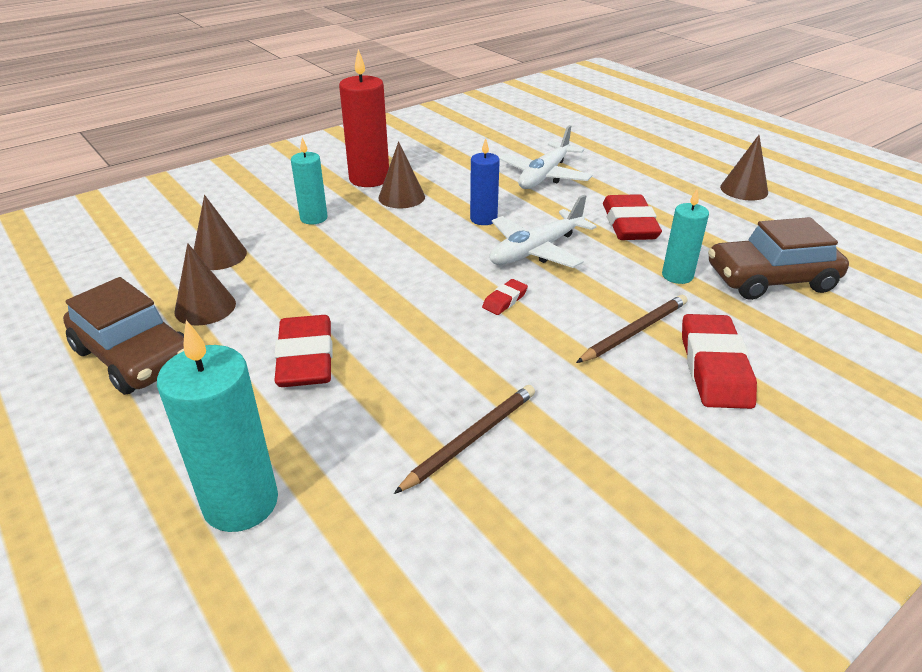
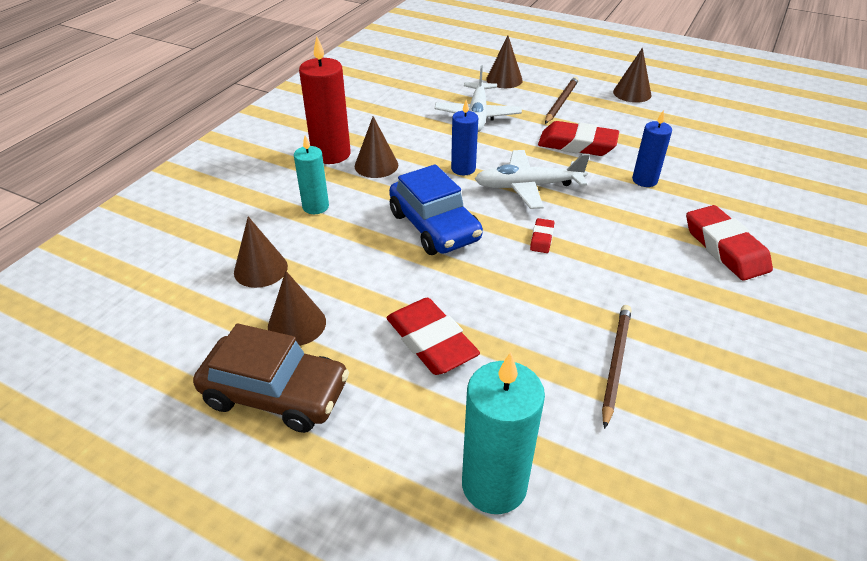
camera: 25 degrees left, 5 degrees up
(405, 261) = (434, 226): none -> blue car
(536, 250) = (528, 186): white plane -> white plane turned 60 degrees clockwise
(604, 150) = (504, 79): none -> brown cone
(629, 224) = (577, 144): red eraser -> red eraser turned 45 degrees counterclockwise
(634, 331) = (653, 236): brown pencil -> brown pencil (561, 102)
(677, 276) = (644, 180): turquoise candle -> blue candle
(770, 279) = (706, 165): brown car -> none

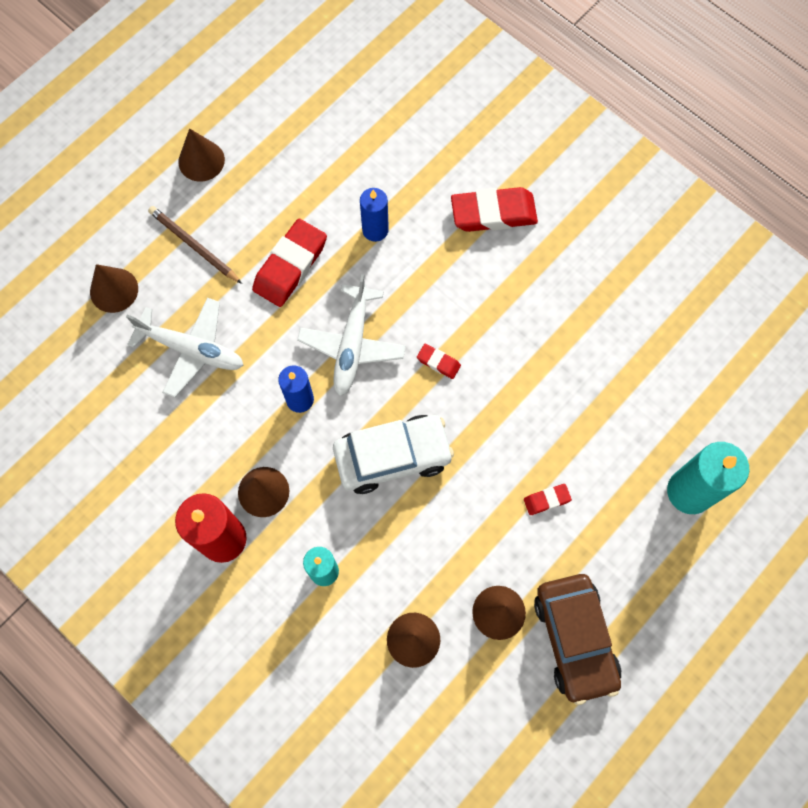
camera: 75 degrees left, 30 degrees up
(275, 393) = (575, 639): brown car -> brown car turned 135 degrees clockwise
(431, 342) = (546, 500): red eraser -> red eraser, size x0.48
(434, 226) = (392, 457): blue car -> white car
(615, 363) = (602, 364): brown pencil -> none

